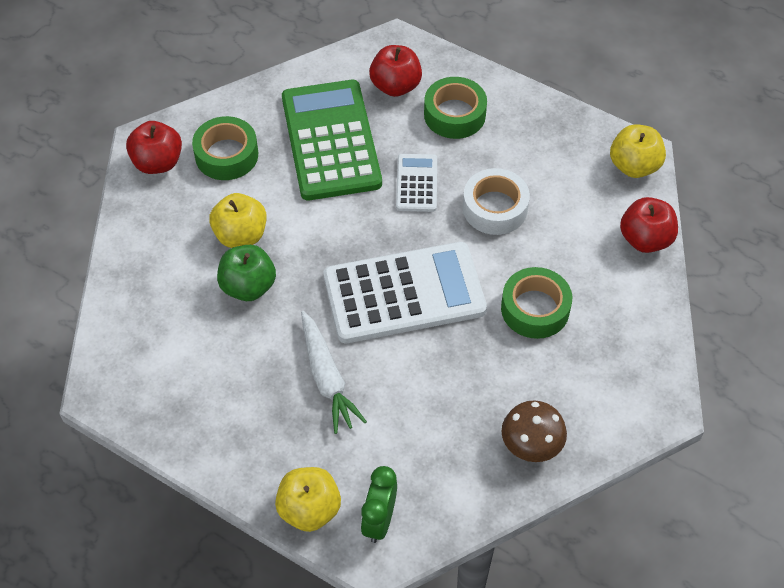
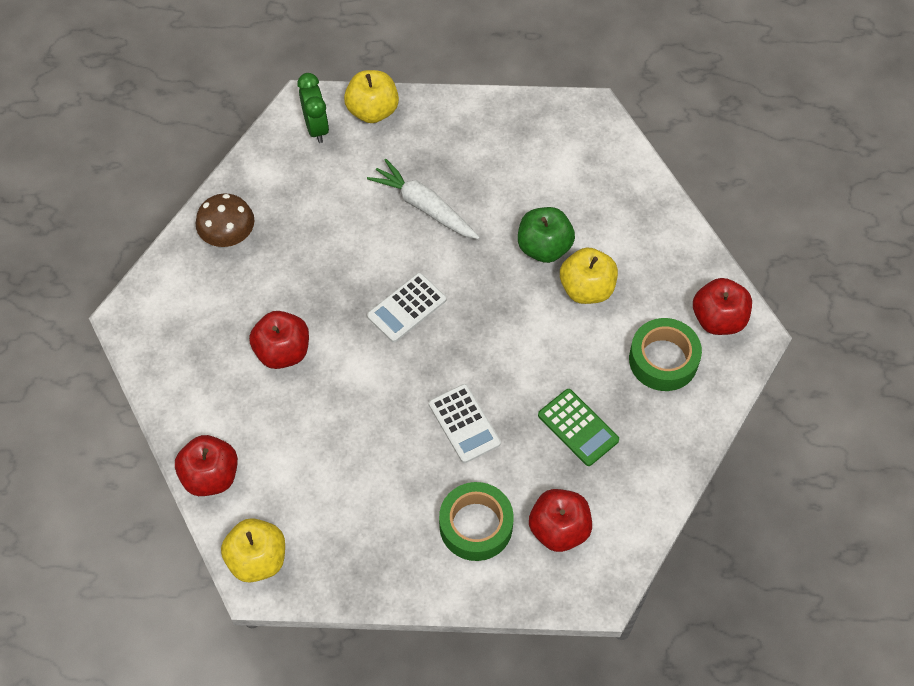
camera: 150 degrees right, 5 degrees up
(331, 141) = (578, 427): green calculator -> green calculator, size x0.49
(404, 293) = (406, 308): white calculator -> white calculator, size x0.49
(495, 208) = (373, 435): white tape -> none
(535, 309) = (282, 351): green tape -> red apple

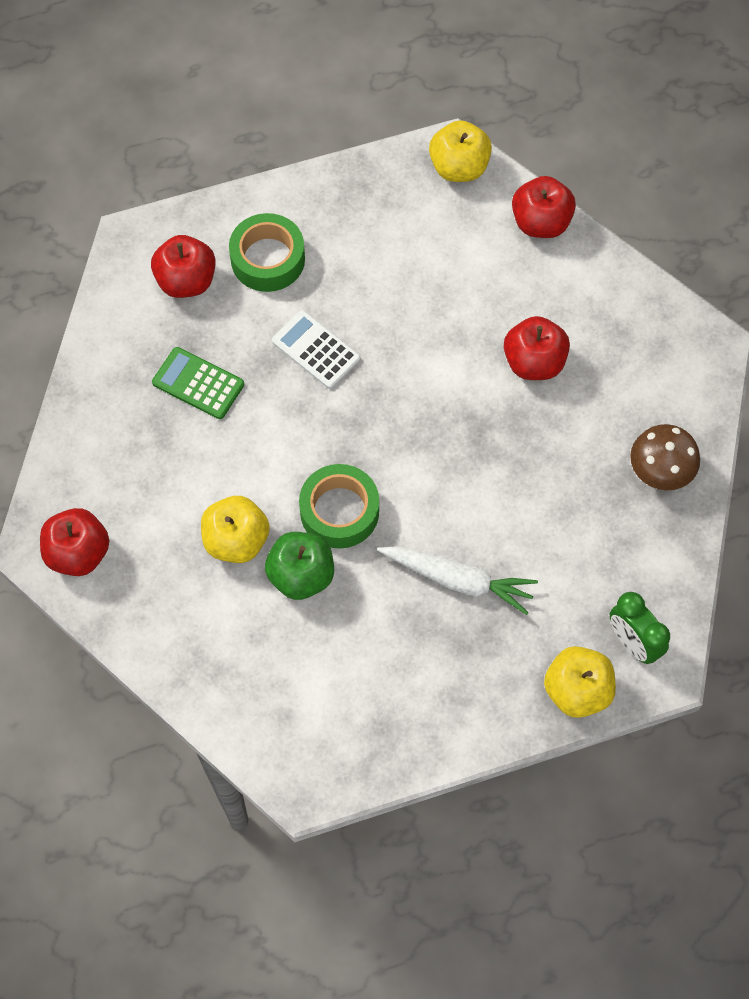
camera: 160 degrees right, 5 degrees up
(406, 308) = (426, 452): white calculator -> none
(663, 360) = (128, 485): green tape -> green tape (339, 511)

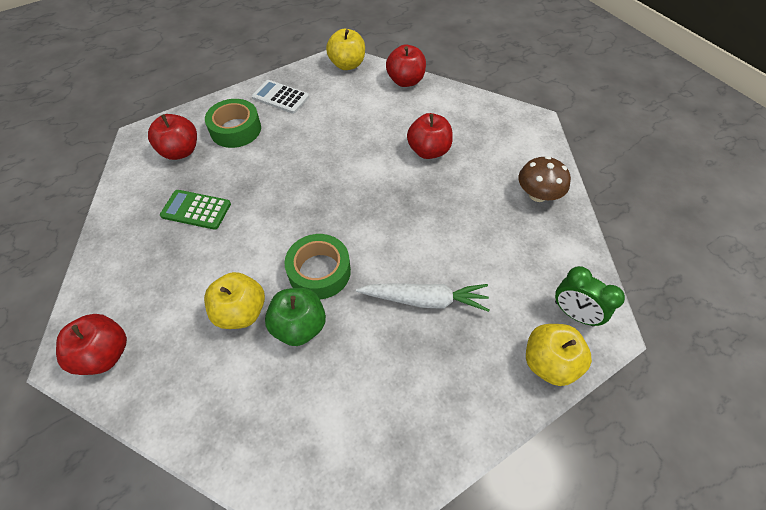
camera: 15 degrees left, 10 degrees down
(316, 350) = (279, 173): white calculator -> white calculator (280, 97)

